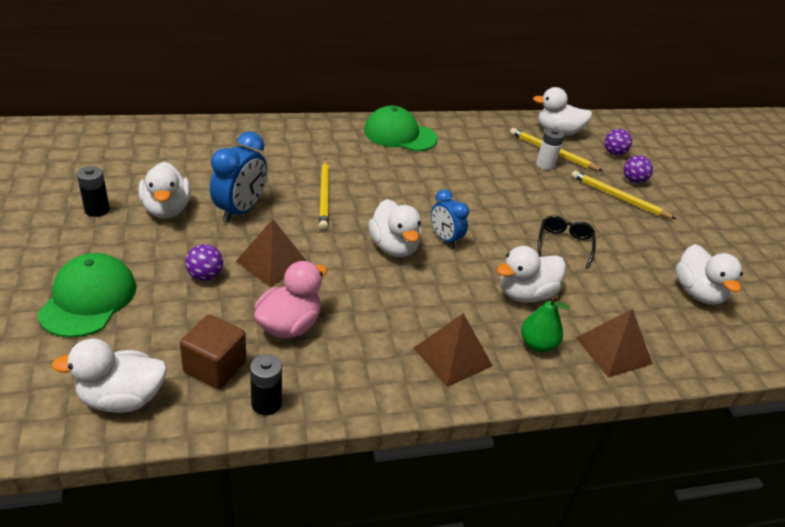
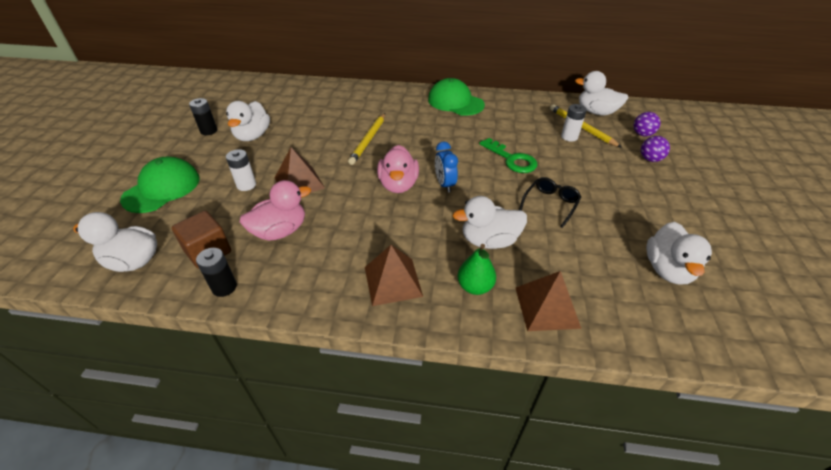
camera: 25 degrees right, 5 degrees up
(205, 276) = (246, 185): purple ball -> white battery
(240, 210) = (301, 143): blue clock -> none
(394, 247) = (398, 185): white duck -> pink duck
(500, 199) = (511, 159): none -> green key
(619, 197) = (627, 172): yellow pencil -> none

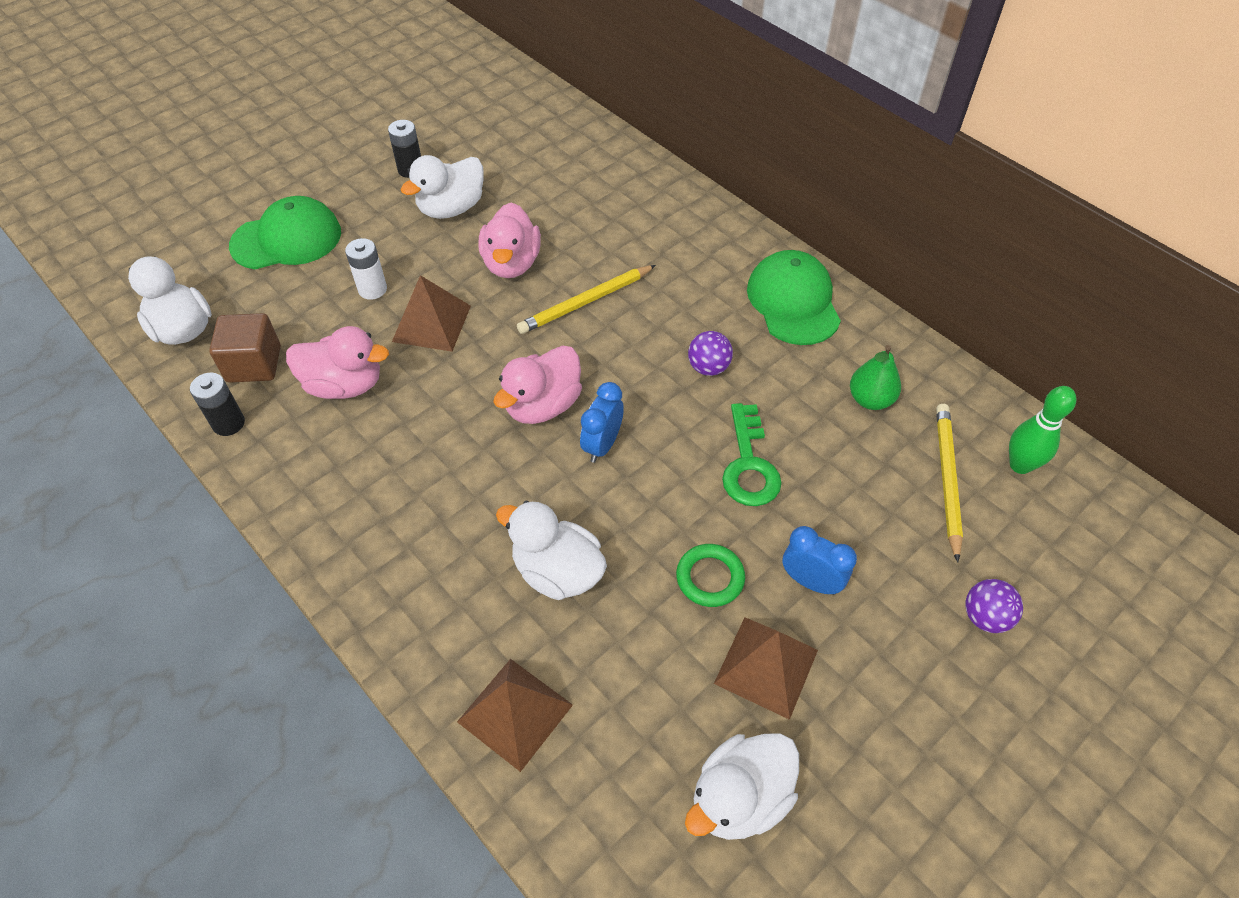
camera: 40 degrees right, 10 degrees up
(313, 142) = (511, 263): none -> pink duck
(393, 281) = (388, 542): brown pyramid -> brown pyramid (766, 666)
(475, 287) = (466, 620): green pear -> green pear (870, 399)
(550, 204) = (710, 578): black glasses -> green ring
(569, 137) = (899, 483): white battery -> none
(585, 183) = (810, 581): none -> blue clock
(596, 112) = (1020, 465): white duck -> green bowling pin
(642, 134) = (1044, 562): purple ball -> purple ball (708, 367)

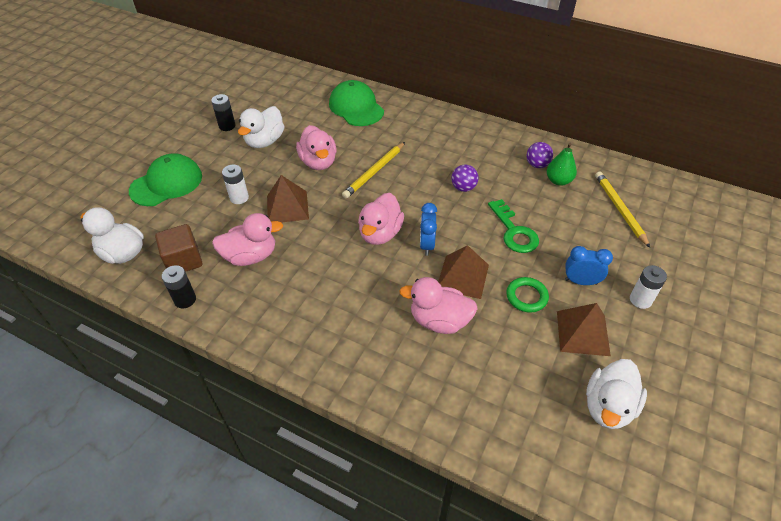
camera: 20 degrees left, 5 degrees down
(515, 713) = (458, 406): brown pyramid -> brown pyramid (462, 276)
(557, 571) = (439, 321): white duck -> pink duck
(793, 302) = (490, 142): green cap -> green cap (356, 107)
(892, 645) = (640, 300): none -> white battery
(985, 617) = (677, 271): purple ball -> purple ball (537, 165)
(1020, 465) = (651, 192): green bowling pin -> none

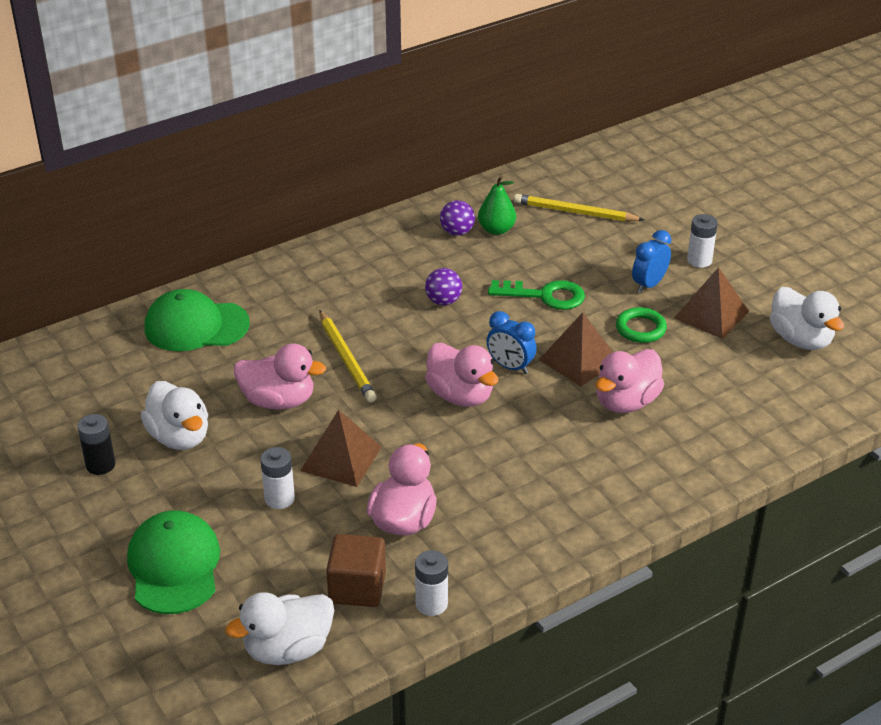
camera: 60 degrees left, 10 degrees down
(185, 300) = (431, 604): black battery -> white battery

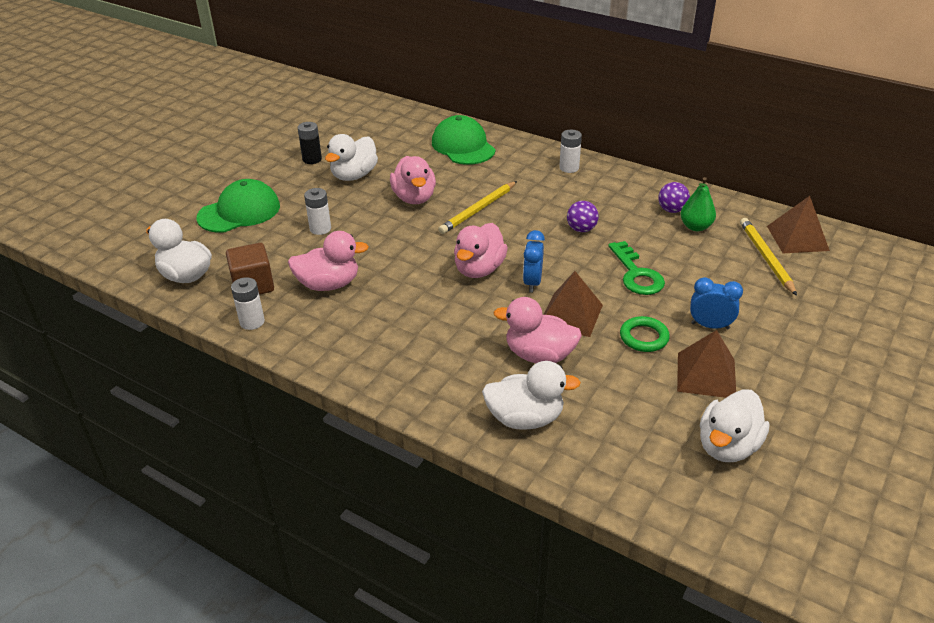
camera: 65 degrees right, 0 degrees up
(341, 458) = (374, 240): brown pyramid -> brown pyramid (797, 238)
(699, 260) = (779, 347): white battery -> white battery (569, 168)
(708, 441) = (525, 418): none -> white duck

